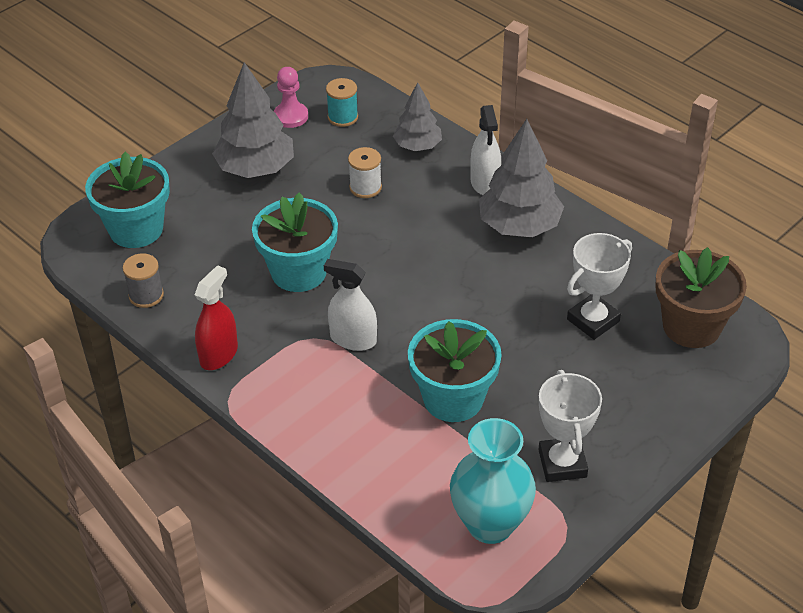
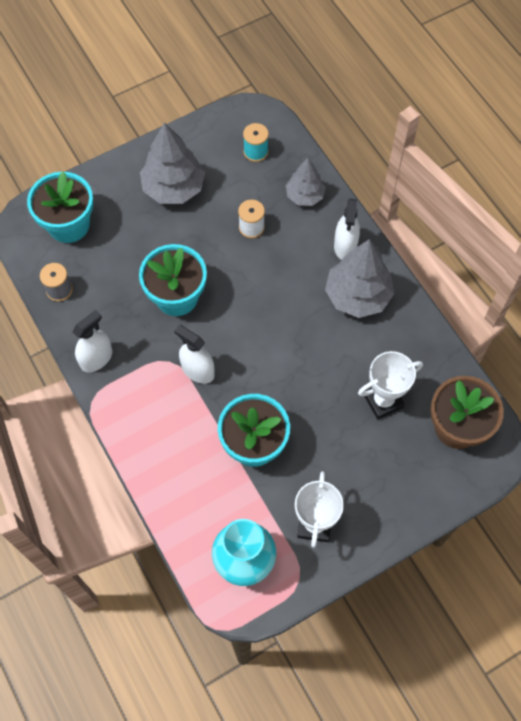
camera: 15 degrees right, 20 degrees up
(218, 354) = (96, 358): red spray bottle -> white spray bottle
(291, 116) = (215, 141): pink pawn -> none

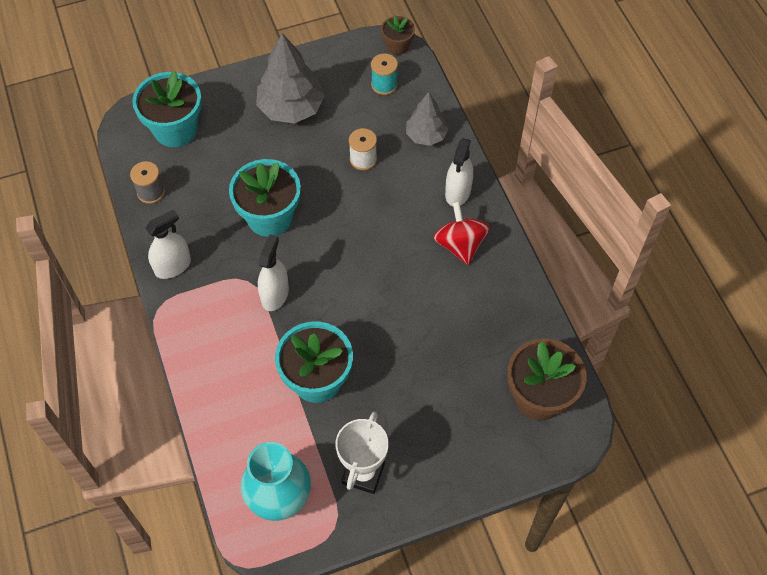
camera: 10 degrees right, 5 degrees down
(198, 370) = (275, 294): white spray bottle -> white spray bottle turned 60 degrees clockwise
(260, 112) = (397, 46): none -> brown flower pot
(357, 296) = (460, 245): grey tree -> red spinning top
(383, 401) = (464, 357): white trophy -> none

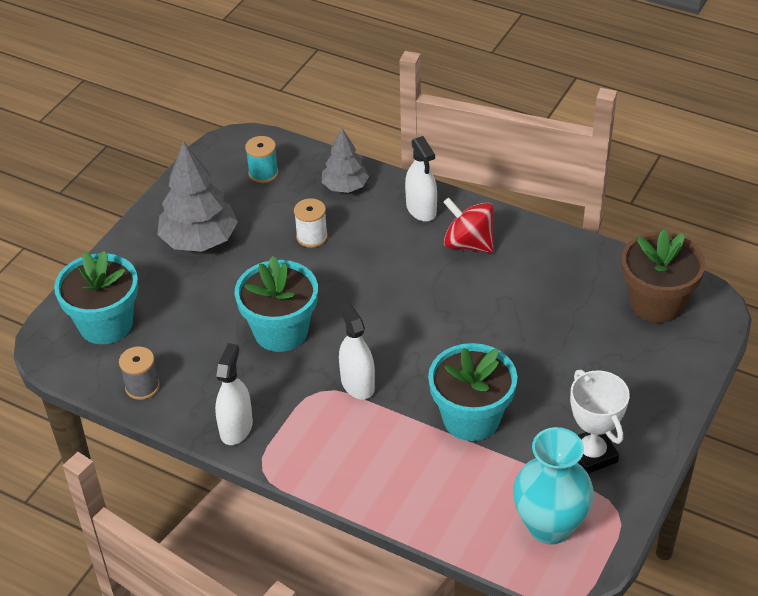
camera: 40 degrees left, 15 degrees down
(397, 46) = (240, 139): brown flower pot -> none

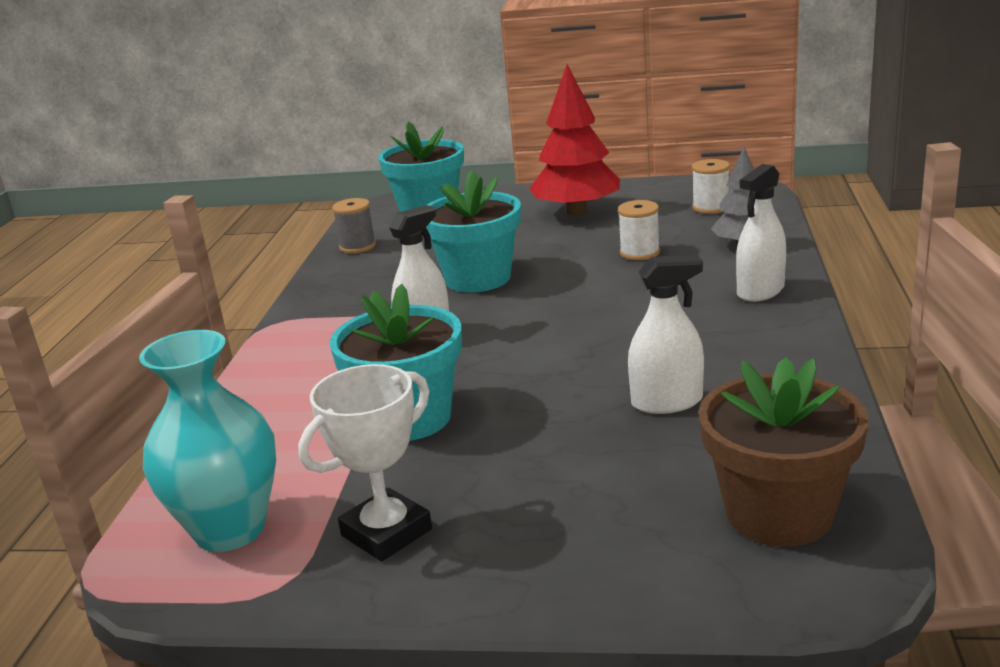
camera: 70 degrees right, 20 degrees down
(199, 240) = (577, 212): grey tree -> red tree
(236, 428) = (323, 297): white spray bottle -> white spray bottle (667, 402)
(263, 173) = (711, 207): turquoise spool -> white spool
(468, 244) = (733, 334): red spinning top -> none

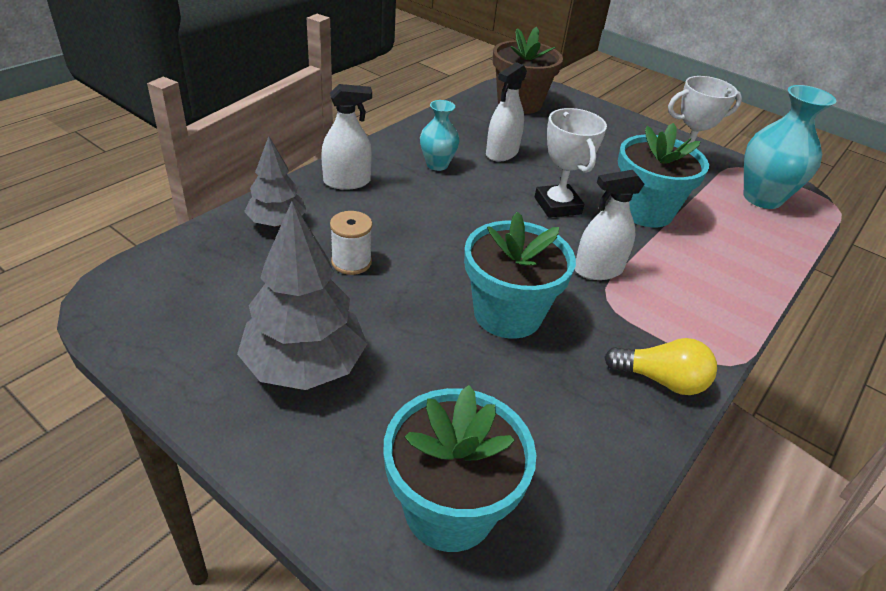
camera: 155 degrees left, 15 degrees up
(327, 294) = (661, 380): none -> yellow light bulb
(357, 246) = (592, 472): grey spool -> none
(521, 373) = (557, 206): none -> white trophy
(577, 212) = (305, 366): red tree -> grey tree
(667, 402) = (502, 153): white spray bottle -> white spray bottle turned 75 degrees counterclockwise
(711, 207) = (202, 282): white spool -> none
(713, 348) = (437, 165): none -> turquoise vase

